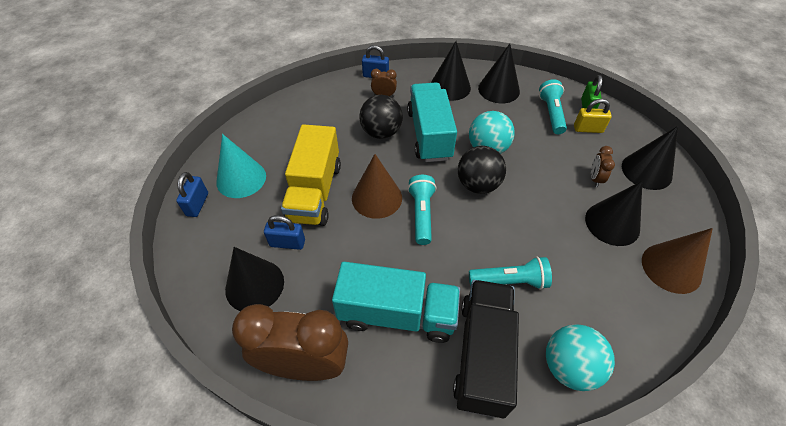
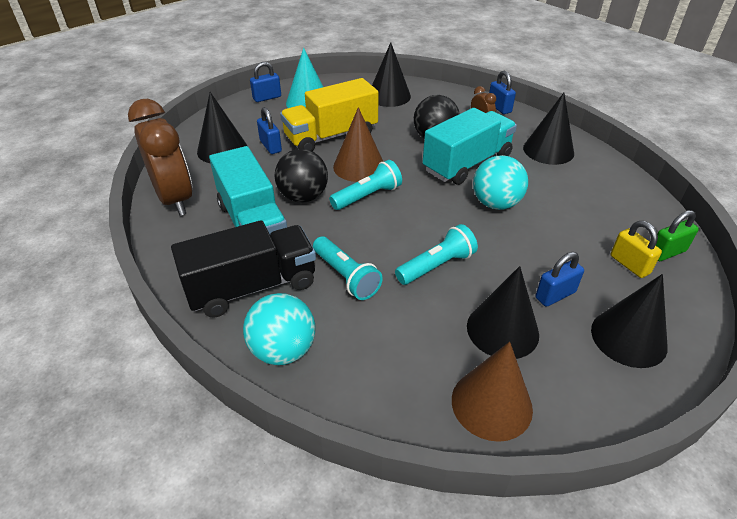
camera: 55 degrees right, 10 degrees down
(478, 185) = (440, 215): black ball -> black ball (303, 197)
(498, 89) = (593, 180): black cone -> black cone (389, 96)
(551, 113) = (612, 228): turquoise flashlight -> turquoise flashlight (437, 266)
(595, 179) = (555, 295): brown clock -> blue padlock

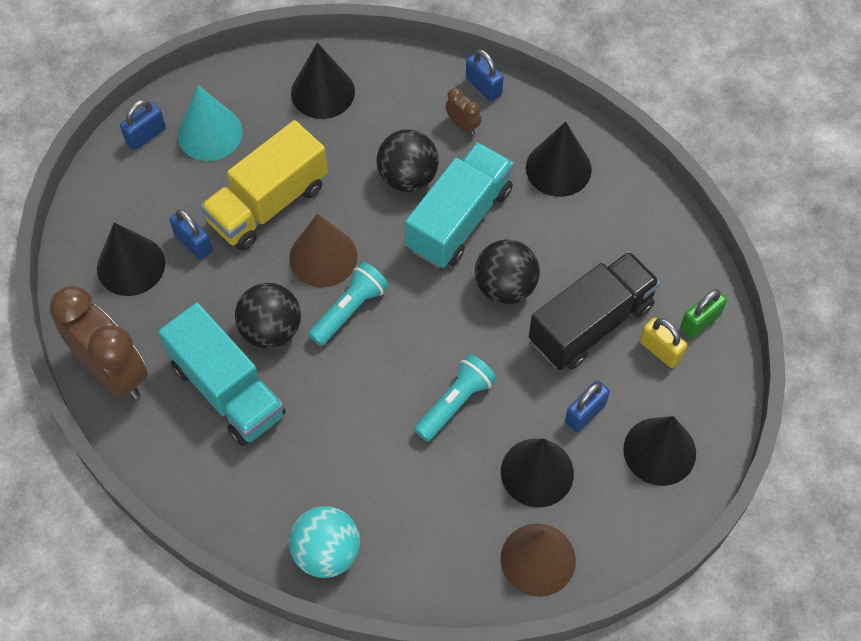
camera: 15 degrees left, 20 degrees up
(252, 287) = (264, 482): black truck -> black truck (591, 324)
(346, 276) = (360, 443): turquoise flashlight -> none
(495, 204) = (505, 286): turquoise ball -> black ball

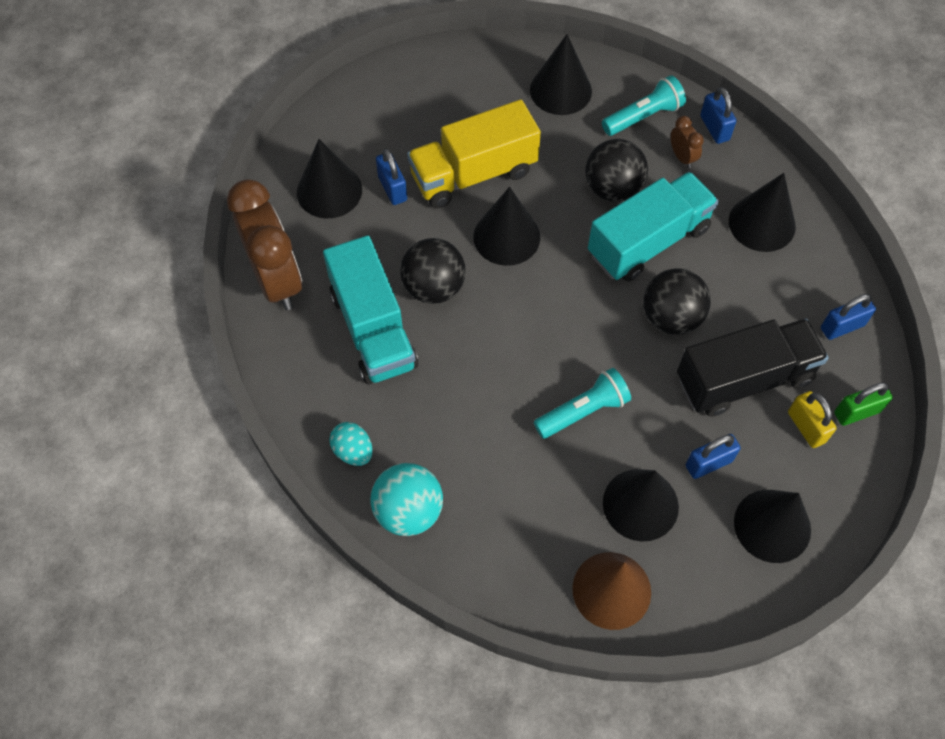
camera: 20 degrees right, 0 degrees up
(146, 135) = (386, 82): blue padlock -> blue padlock (842, 327)
(210, 133) = (444, 97): turquoise cone -> none
(253, 514) = (353, 451): none -> turquoise egg
(323, 257) = (506, 237): brown cone -> black cone
(349, 310) = (513, 292): turquoise flashlight -> turquoise flashlight (643, 117)

